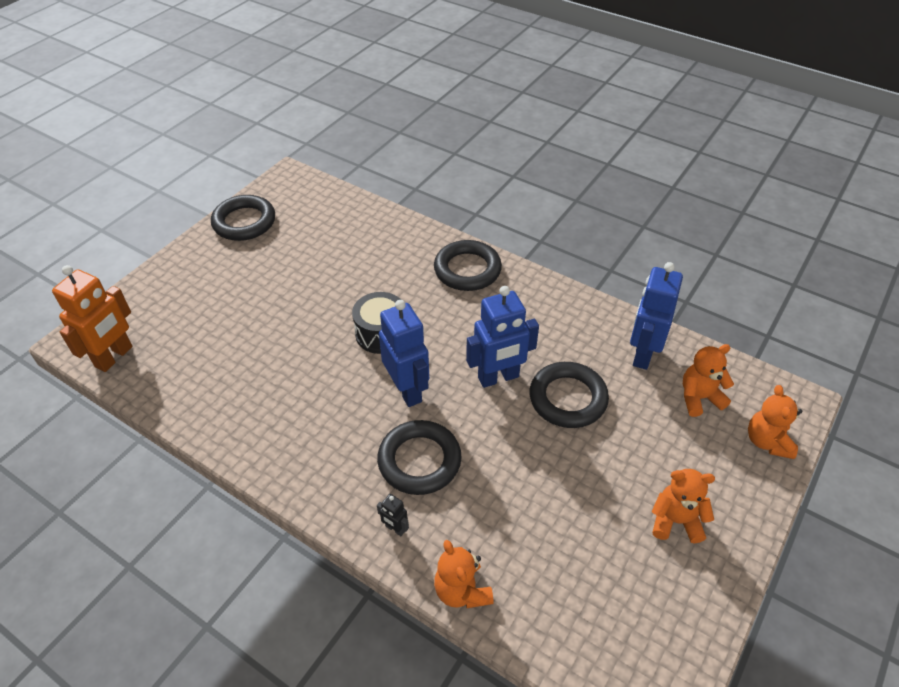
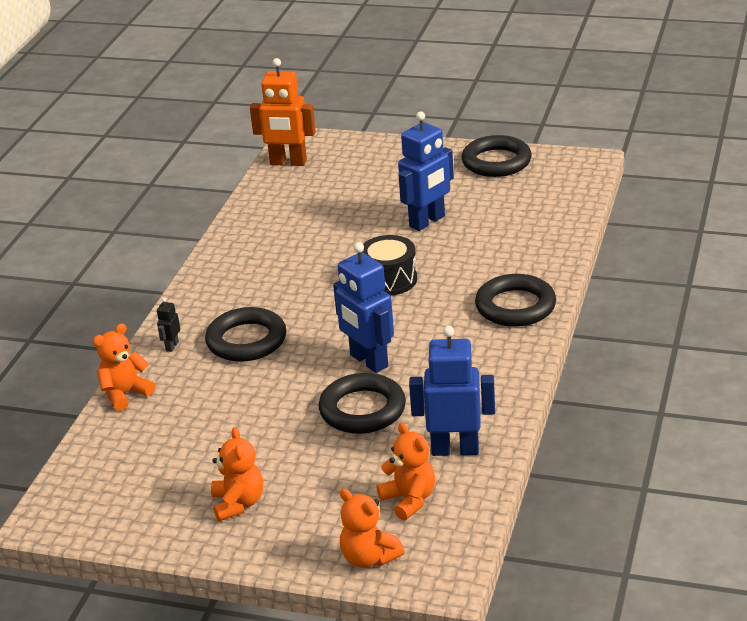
camera: 75 degrees right, 15 degrees down
(407, 390) = (325, 313): blue robot -> blue robot (427, 221)
(767, 441) = (369, 558): orange teddy bear -> orange teddy bear turned 120 degrees counterclockwise

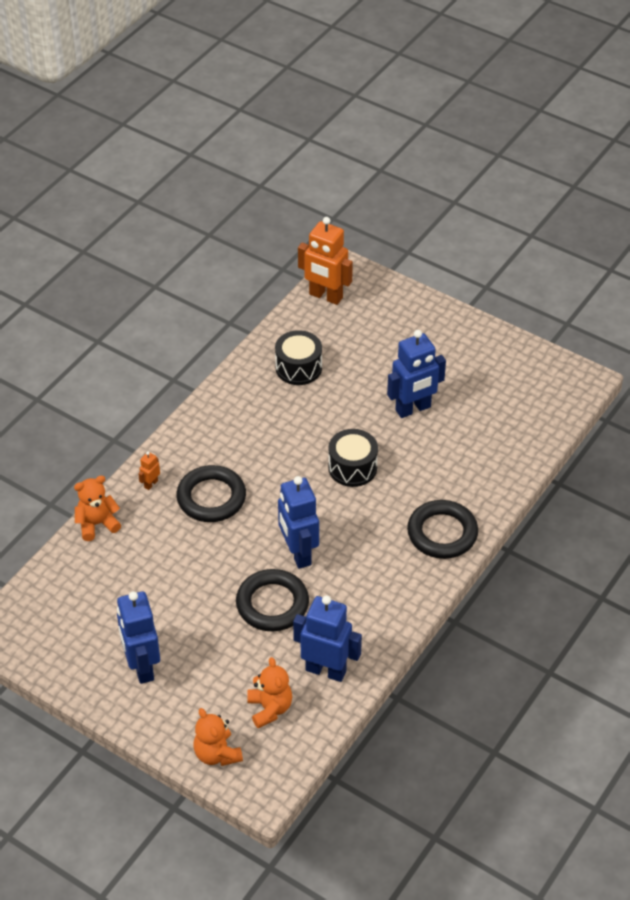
camera: 15 degrees right, 15 degrees up
(172, 346) = (151, 484): black robot -> orange robot
(238, 503) = (141, 667): orange teddy bear -> blue robot
(288, 219) = (298, 368): none -> black drum
(496, 162) = (504, 354): black ring -> none

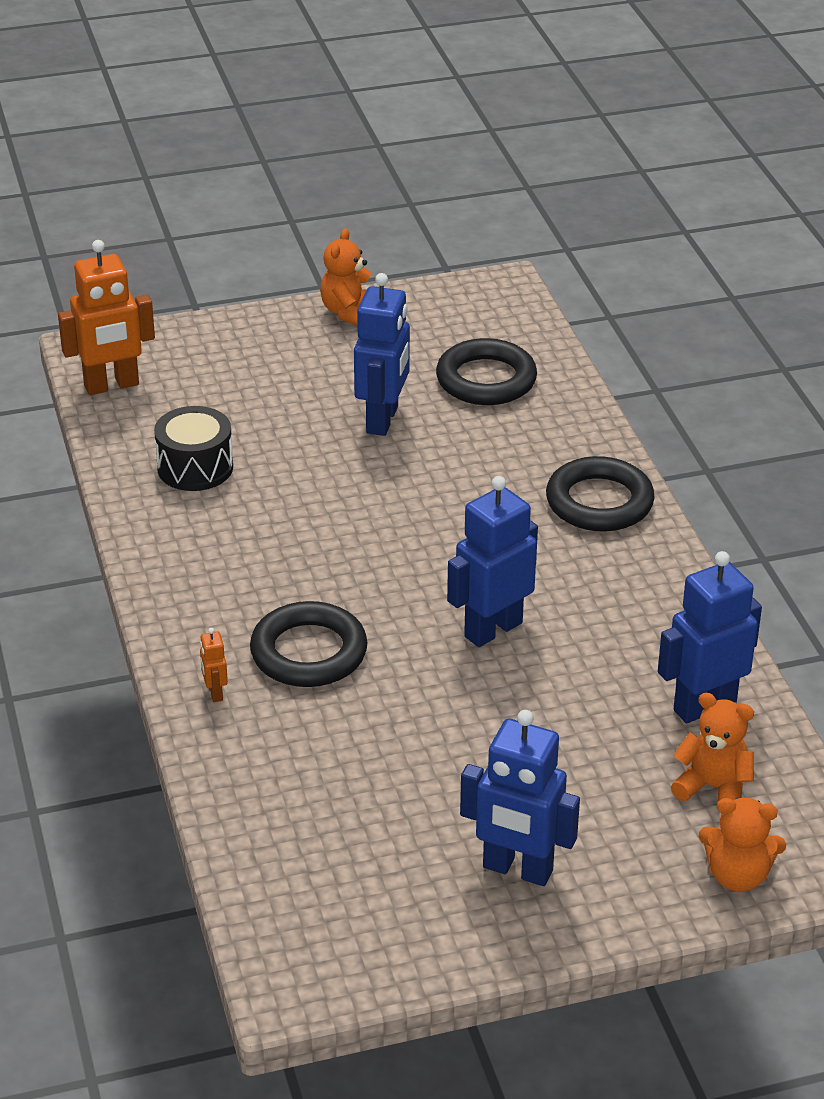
camera: 50 degrees left, 10 degrees down
(97, 524) = (219, 780): orange teddy bear -> orange teddy bear (349, 312)
(272, 604) = (547, 694): black ring -> black ring (486, 380)
(298, 553) = (492, 629): blue robot -> blue robot turned 120 degrees clockwise
(352, 468) = (412, 513): black drum -> none

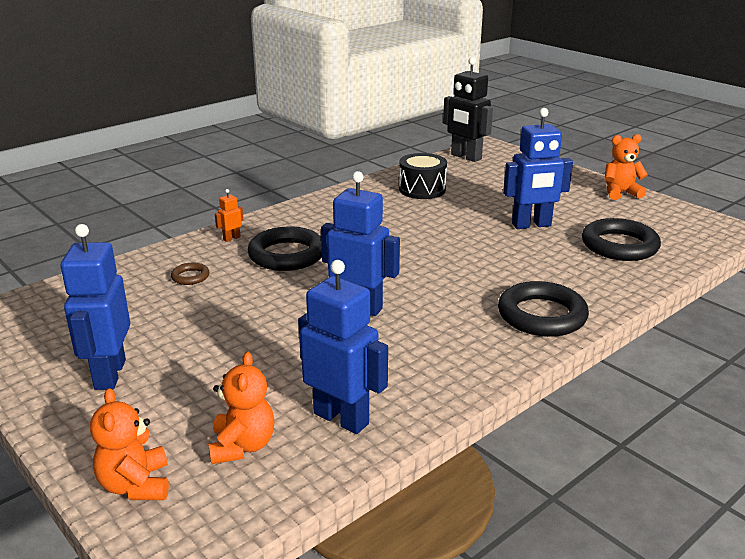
camera: 65 degrees right, 10 degrees down
(112, 386) = (465, 157): orange robot -> black robot
(308, 757) = (190, 277): none -> brown ring

